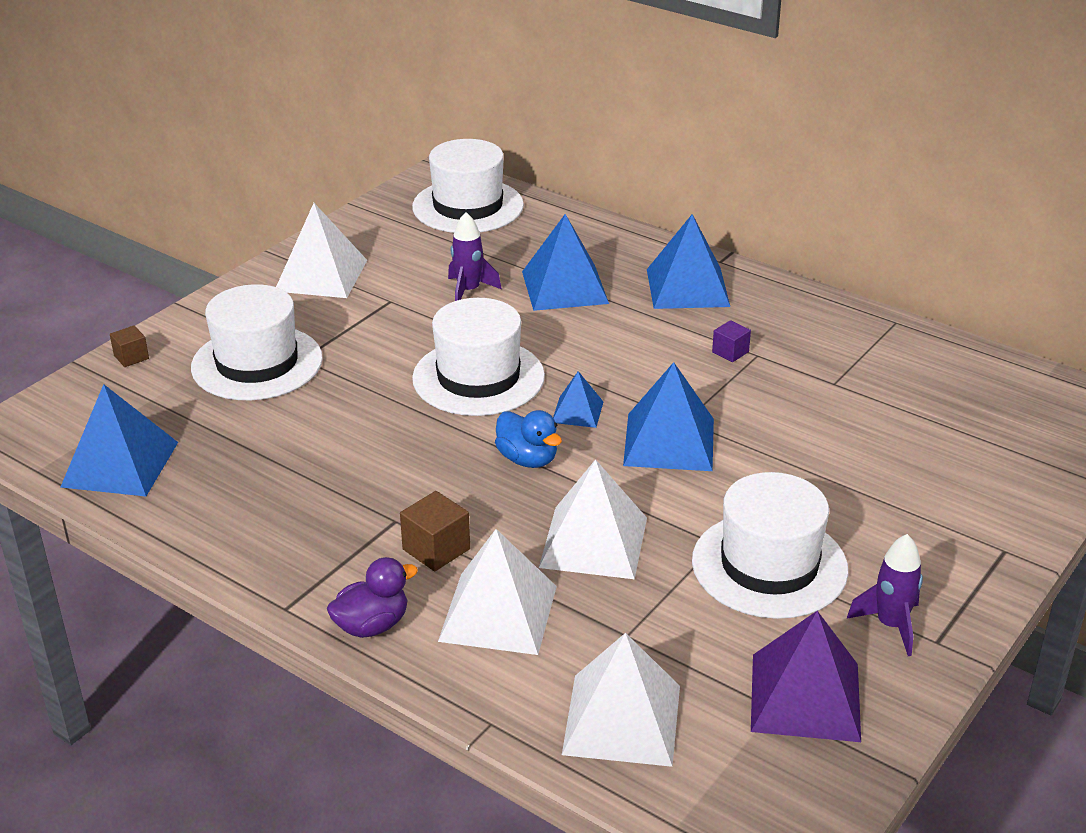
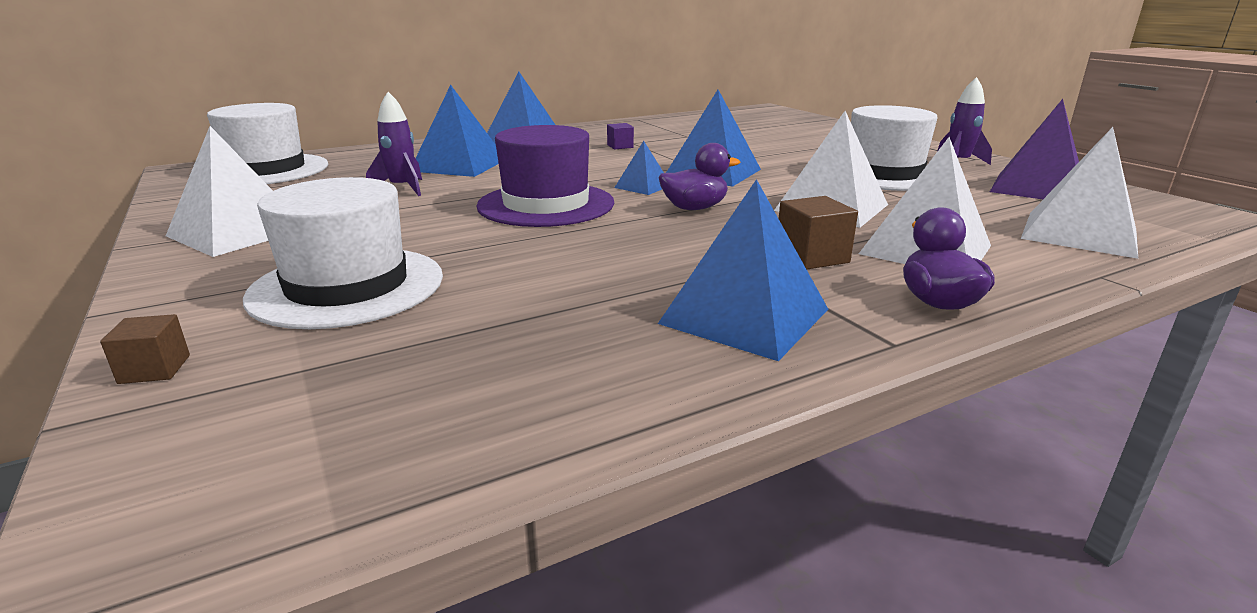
camera: 65 degrees left, 10 degrees down
(120, 464) = (440, 422): blue pyramid -> blue pyramid (744, 316)
(478, 377) = (546, 204): white hat -> purple hat
(527, 459) = (694, 208): blue duck -> purple duck

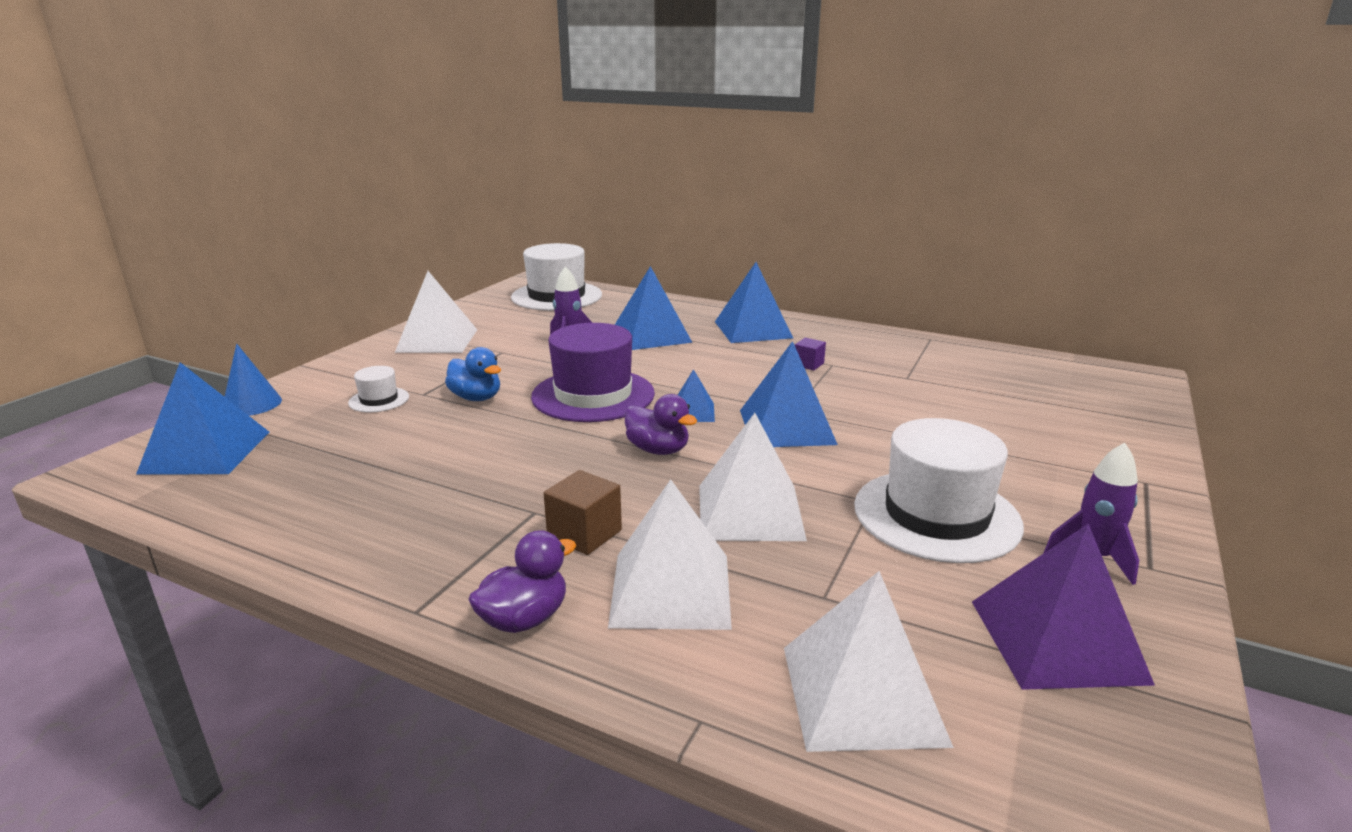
camera: 55 degrees right, 0 degrees up
(155, 369) = (252, 404): brown cube -> blue cone
(347, 286) = (379, 400): white hat -> white hat, size x0.47
(453, 243) = (476, 398): none -> blue duck
(744, 316) = (426, 535): blue pyramid -> blue pyramid (206, 452)

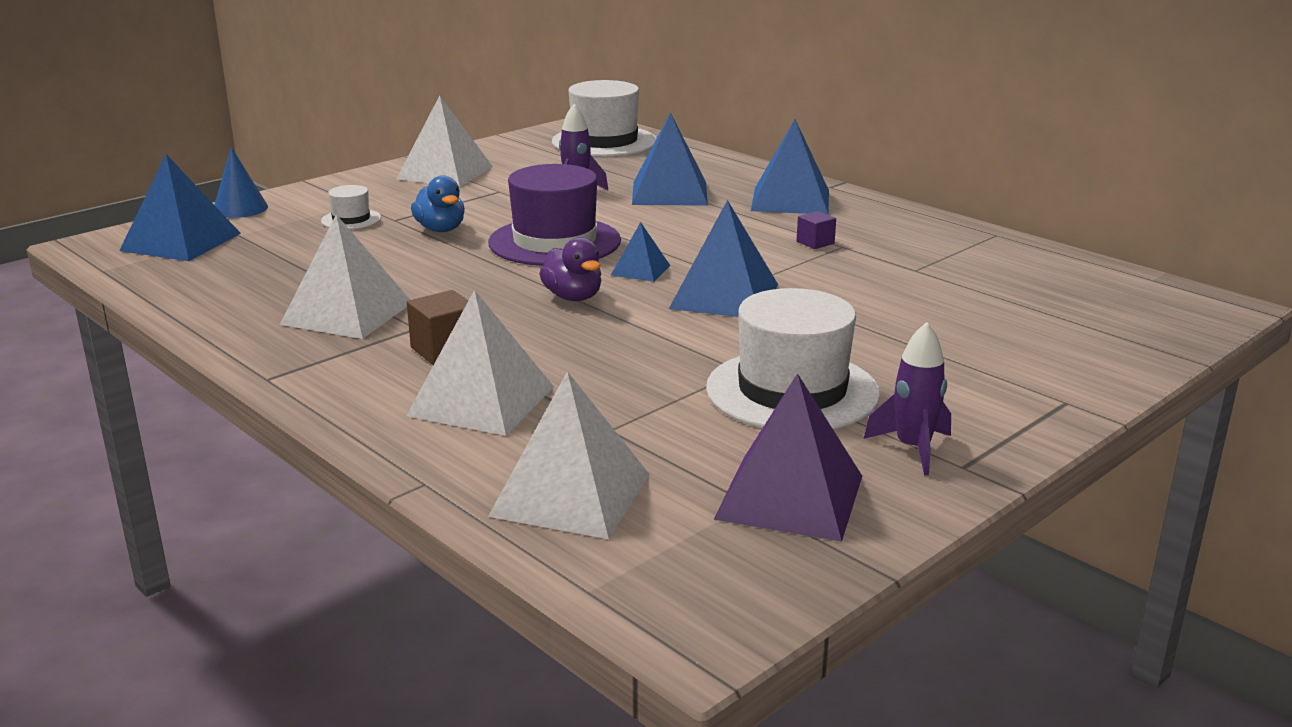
camera: 20 degrees right, 0 degrees up
(524, 619) = (346, 398): purple duck -> none
(749, 511) = (610, 358): white pyramid -> white pyramid (347, 313)

